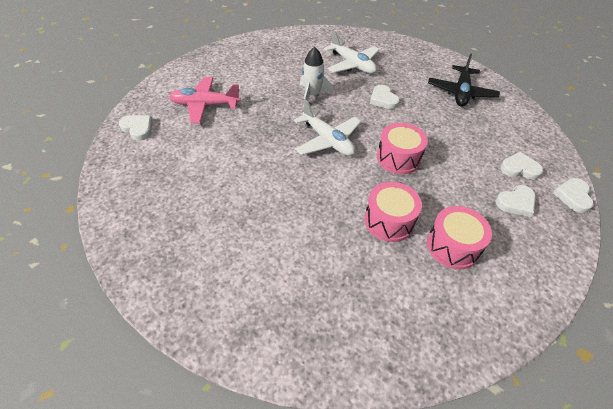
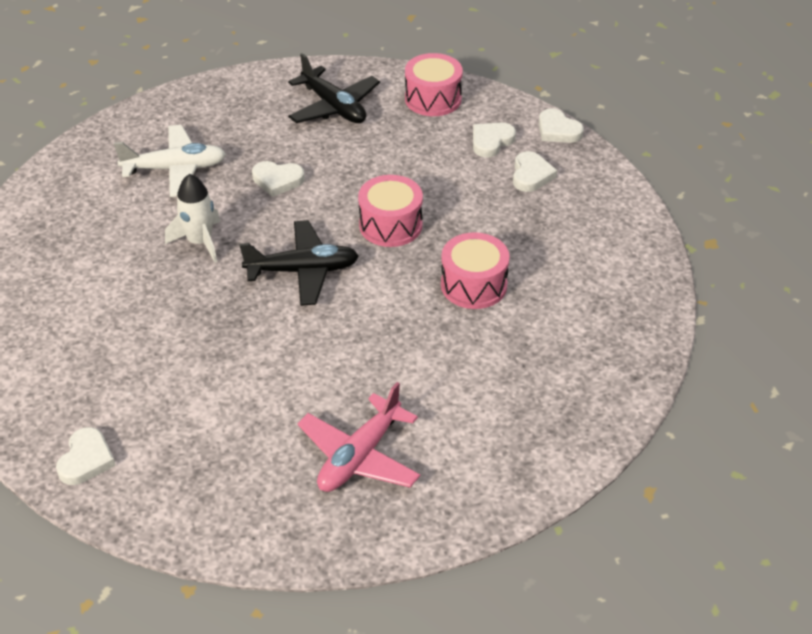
camera: 55 degrees left, 5 degrees down
(138, 128) = (86, 460): white heart -> white heart turned 120 degrees clockwise
(205, 105) = (106, 364): pink plane -> pink plane (359, 456)
(327, 140) = (303, 271): white plane -> black plane
(453, 246) = (544, 255): pink drum -> pink drum (433, 99)

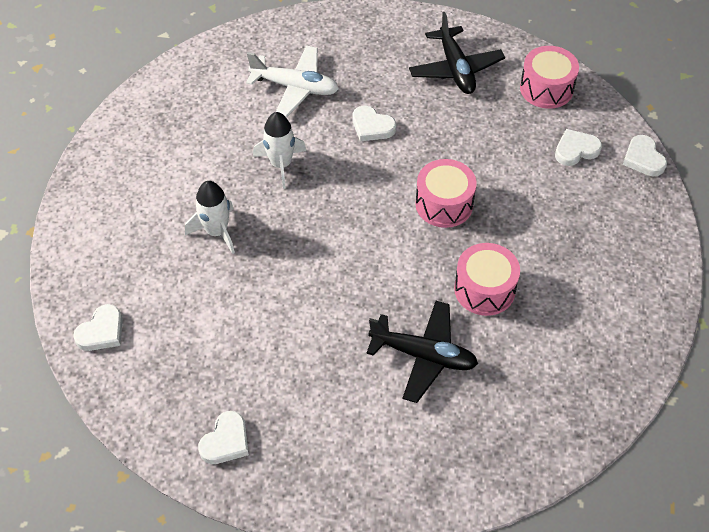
camera: 25 degrees right, 10 degrees up
(165, 324) = (217, 232): none -> white rocket
(303, 271) = (349, 222): black plane -> black plane (423, 355)
(359, 456) = (307, 415): pink plane -> none
(531, 175) = (594, 197): white heart -> white heart (226, 441)

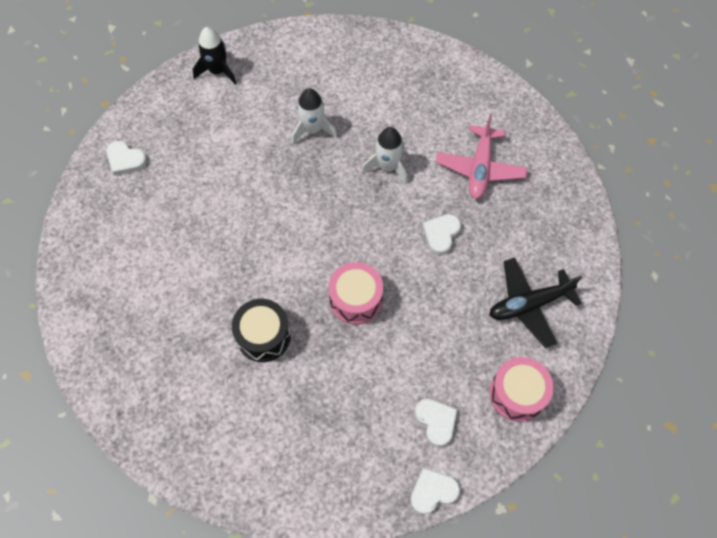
camera: 85 degrees right, 10 degrees up
(102, 331) = (218, 71): white heart -> black rocket
(295, 87) = (480, 168): white plane -> pink plane
(423, 355) = (196, 289): black plane -> none
(484, 289) = (263, 336): pink drum -> black drum

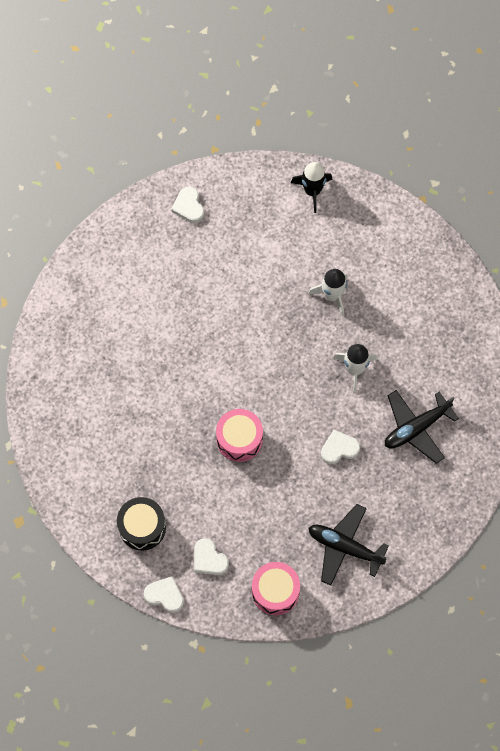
camera: 45 degrees right, 5 degrees up
(263, 336) = (160, 409): black drum -> black drum (142, 527)
(436, 421) = (209, 559): white heart -> white heart turned 120 degrees clockwise
(480, 168) = (416, 428): pink plane -> black plane

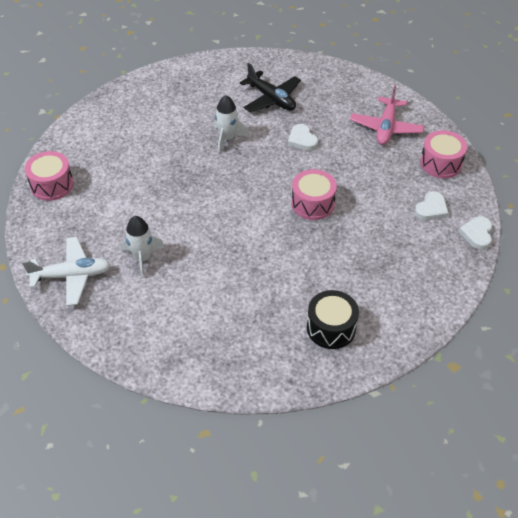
camera: 100 degrees left, 20 degrees down
(142, 527) = (421, 260): black drum -> black drum (331, 328)
(189, 206) = (72, 276): white heart -> white plane
(312, 191) = (52, 185): black rocket -> pink drum
(332, 295) = (159, 160): white rocket -> white rocket (142, 258)
(344, 547) = (386, 128): black plane -> pink plane

